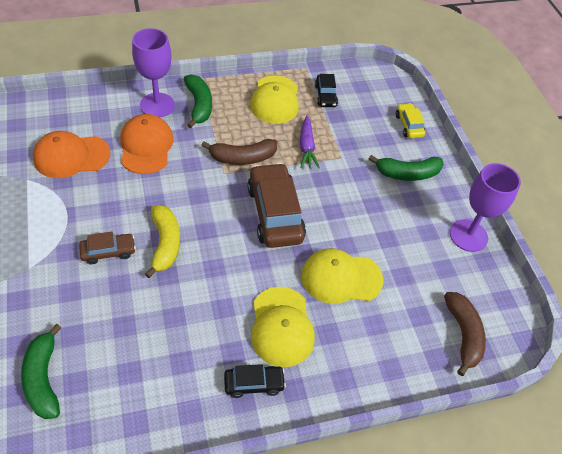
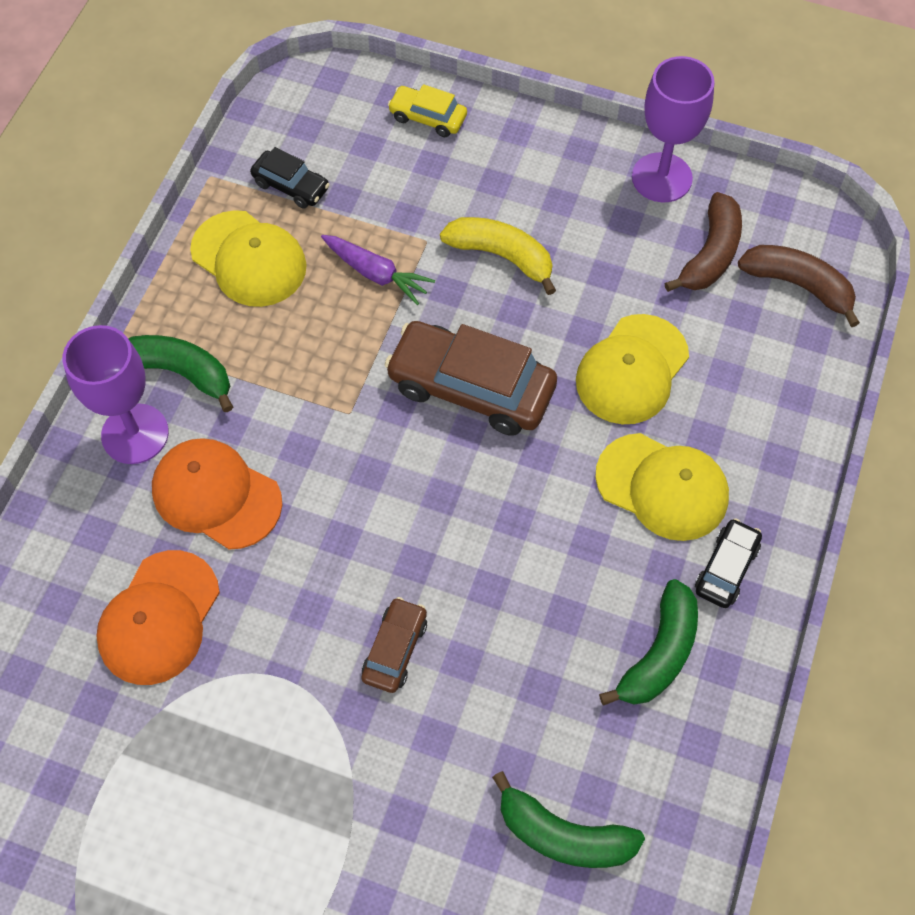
camera: 50 degrees left, 10 degrees up
(165, 243) = (430, 563): yellow banana -> yellow banana (501, 256)
(242, 158) = (337, 371): brown banana -> brown banana (710, 254)
(407, 174) = (513, 178): green banana -> green banana (659, 653)

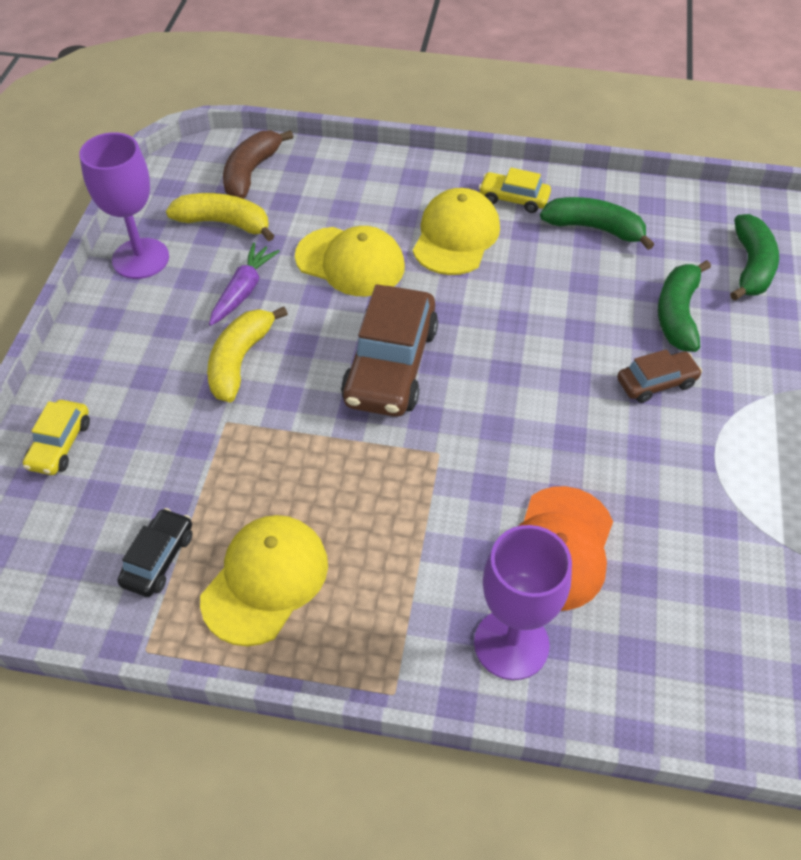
camera: 100 degrees left, 10 degrees down
(159, 618) = (701, 568): orange cap -> none
(180, 372) = (425, 616): green banana -> green banana (677, 314)
(376, 274) = (272, 457): purple carrot -> purple carrot (243, 290)
(395, 649) = (656, 383): brown car -> brown car turned 150 degrees clockwise
(710, 254) = (224, 223): brown banana -> yellow banana
(726, 568) = (513, 199): black car -> yellow car

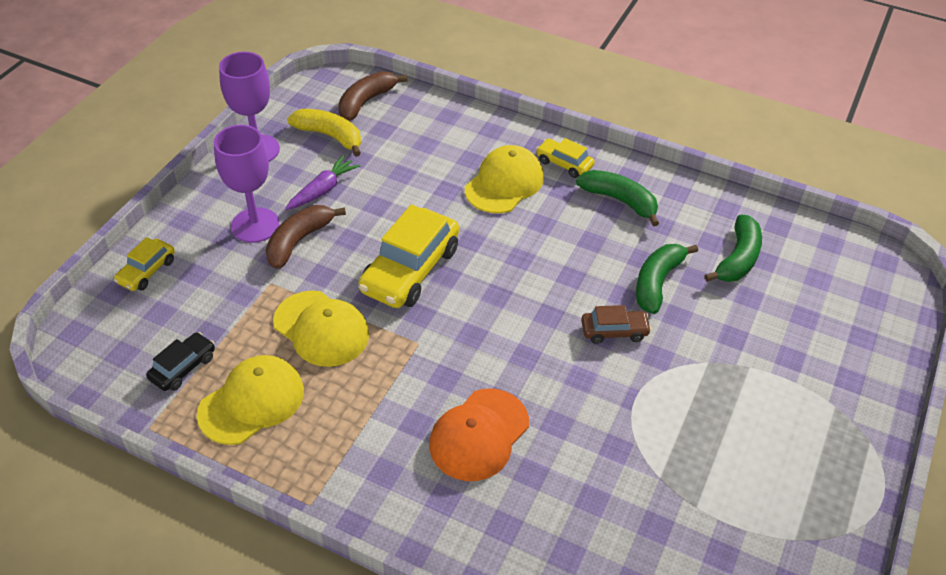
camera: 15 degrees right, 5 degrees down
(240, 361) = (299, 241): yellow banana -> brown banana
(350, 262) = (413, 185): yellow cap -> yellow cap (321, 329)
(391, 365) = (410, 270): brown car -> yellow car
(511, 644) = (411, 493): purple goblet -> purple goblet (255, 225)

